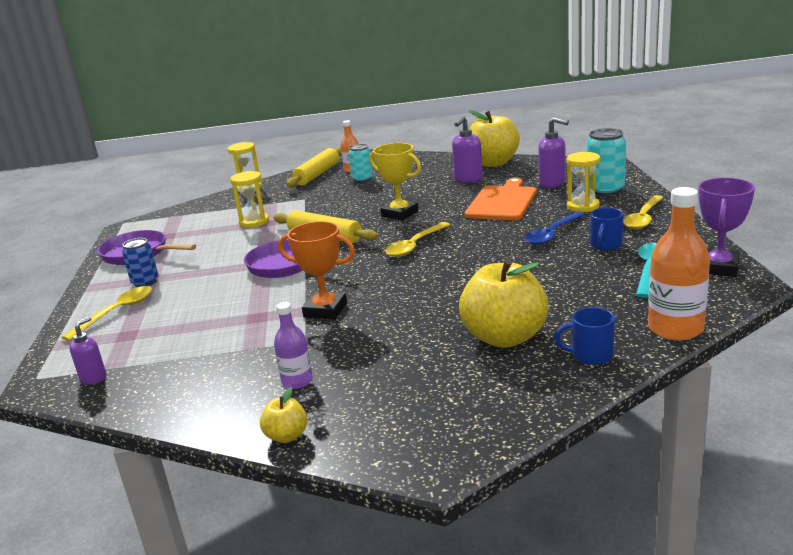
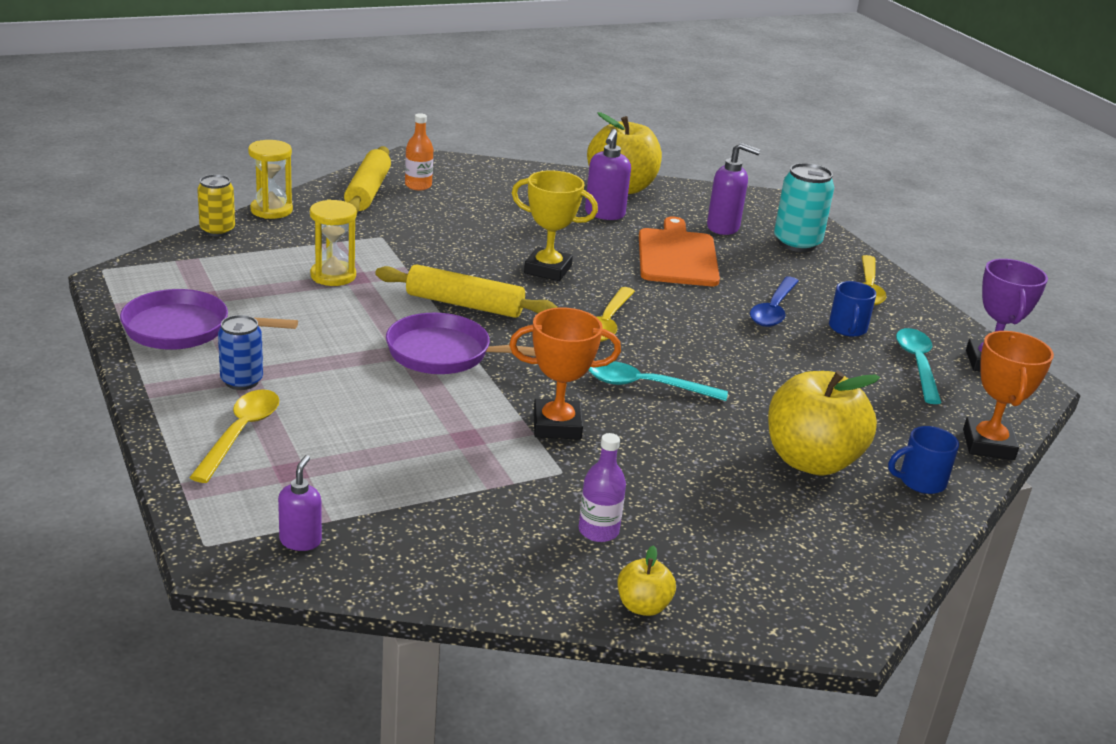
camera: 25 degrees left, 5 degrees up
(207, 200) = (217, 230): none -> yellow can
(362, 179) = (447, 205): turquoise can -> none
(412, 285) = (645, 386): none -> turquoise spoon
(583, 206) = (784, 267): yellow hourglass -> none
(675, 328) = (988, 445): orange bottle -> orange trophy

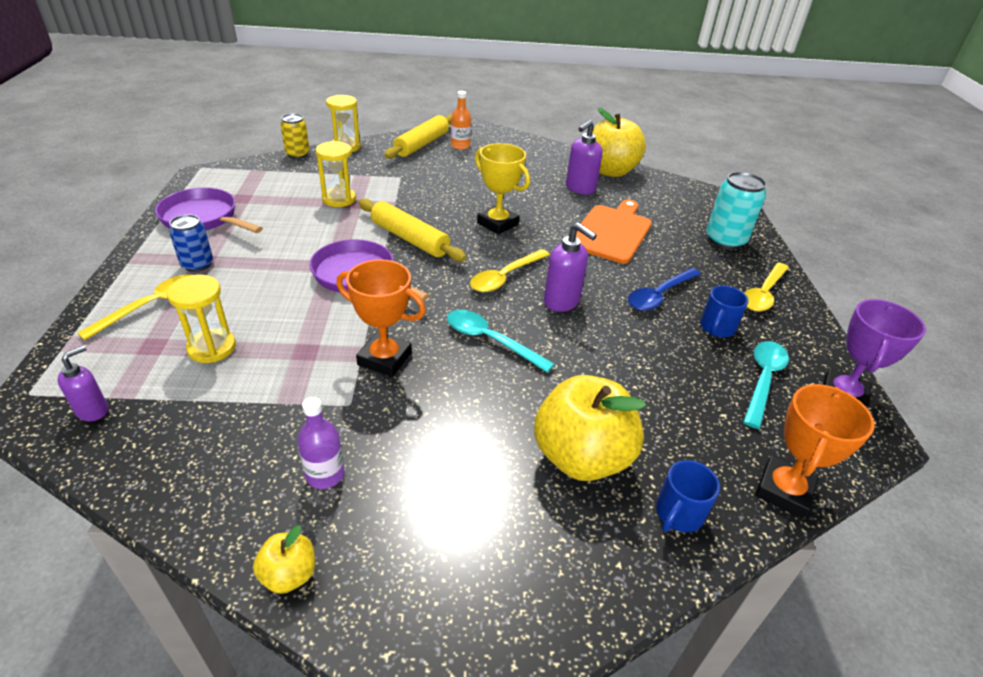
camera: 25 degrees right, 10 degrees up
(361, 457) = (212, 348): none -> yellow hourglass
(723, 228) = (669, 216): purple soap dispenser -> purple soap dispenser (562, 302)
(920, 481) = (678, 514): blue mug -> blue mug turned 60 degrees counterclockwise

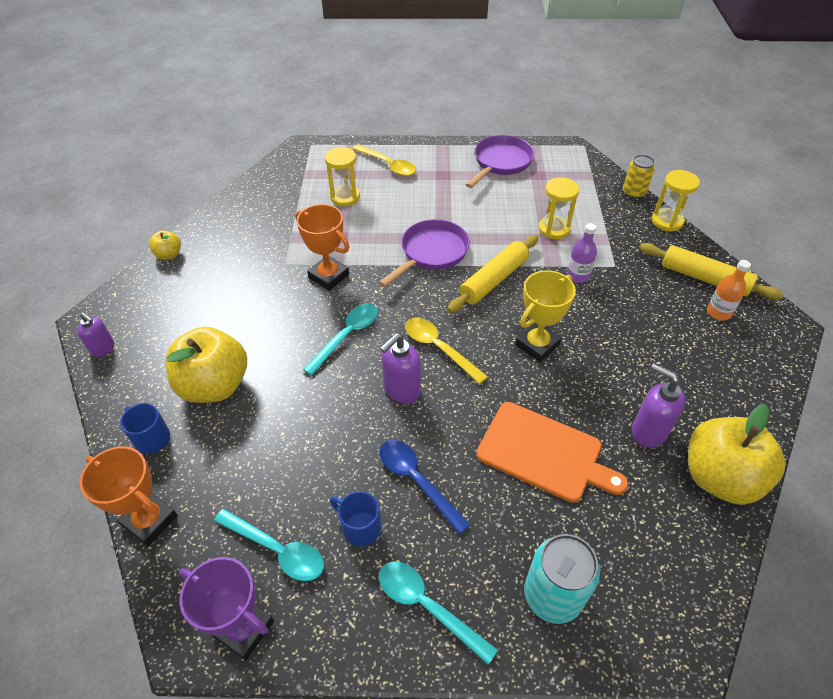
camera: 95 degrees right, 10 degrees up
(93, 410) = (295, 167): purple soap dispenser -> purple soap dispenser (103, 349)
(197, 264) = (437, 173): blue can -> none
(325, 474) = (230, 259): purple bottle -> purple bottle (578, 276)
(384, 359) = (329, 276): orange trophy -> orange trophy turned 75 degrees counterclockwise
(763, 294) = (426, 605): yellow spoon -> turquoise spoon

